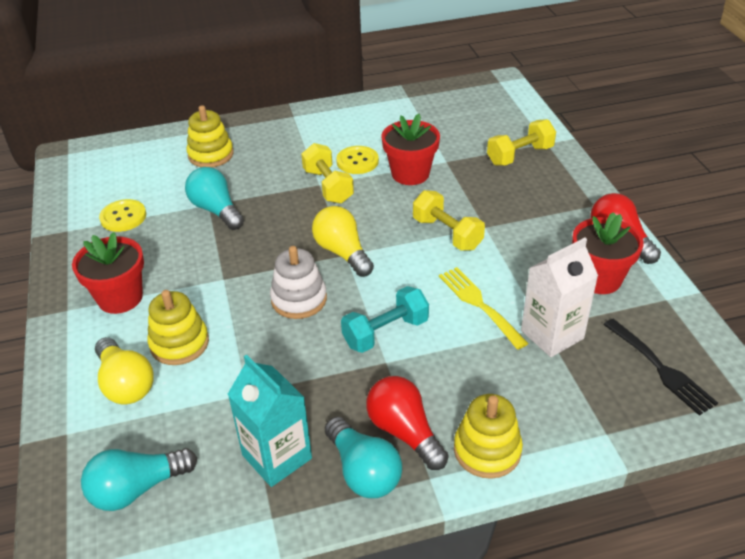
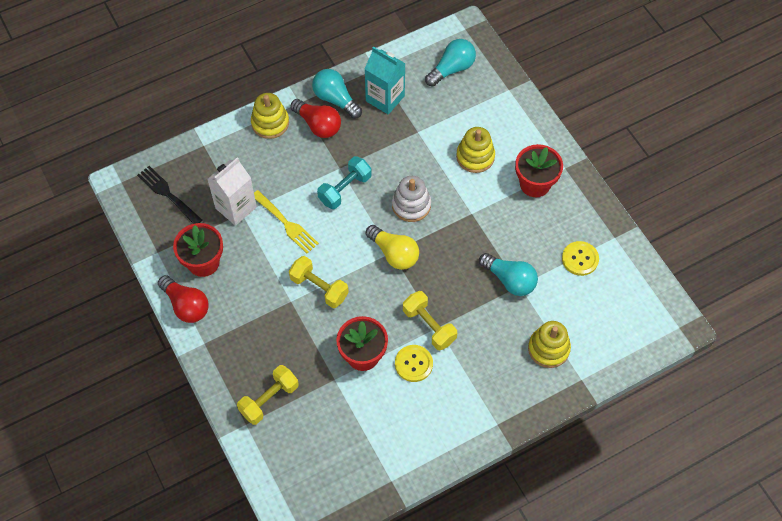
camera: 165 degrees right, 20 degrees up
(125, 383) = (493, 124): yellow light bulb -> none

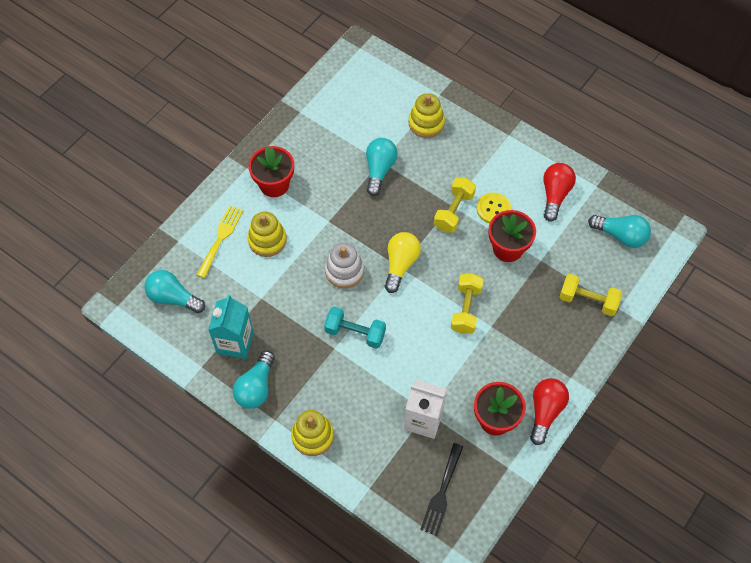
camera: 115 degrees left, 0 degrees up
(286, 223) = (417, 367): yellow fork -> yellow fork (220, 239)
(318, 125) = (294, 389): red light bulb -> red light bulb (555, 195)
(321, 471) = (620, 235): none -> turquoise light bulb
(580, 259) = (333, 128): yellow button -> none

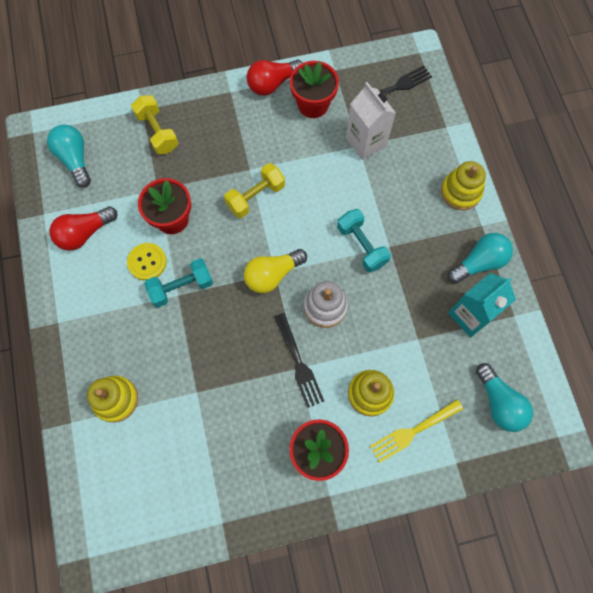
camera: 140 degrees left, 10 degrees up
(331, 224) = (298, 363): none -> black fork
(379, 170) = (206, 384): turquoise light bulb -> none
(453, 211) = (181, 287): yellow dumbbell -> turquoise dumbbell

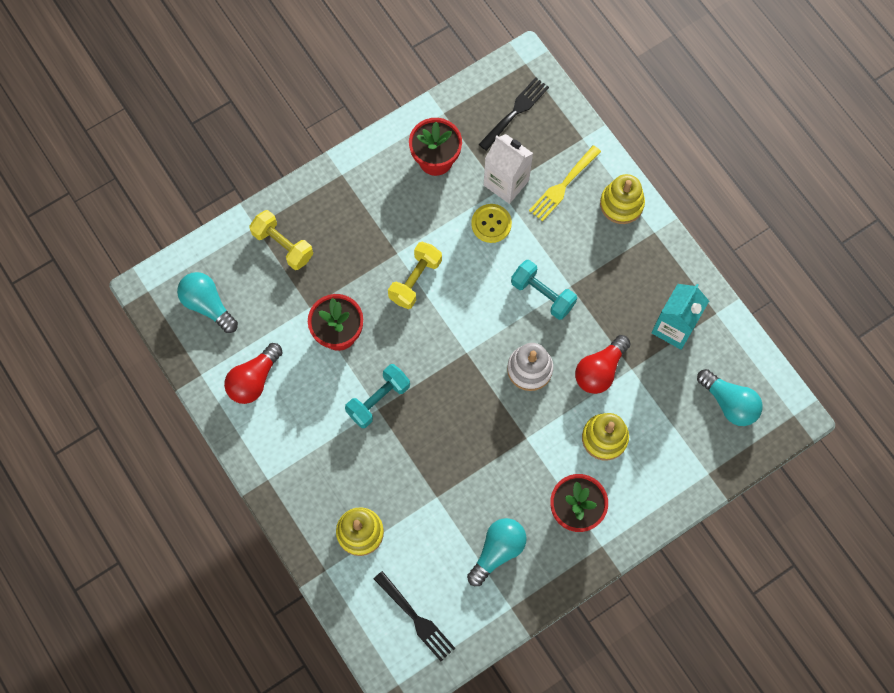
camera: 20 degrees left, 0 degrees up
(147, 262) = (332, 387): yellow button -> yellow button (491, 224)
(272, 84) = (383, 150): red light bulb -> red light bulb (600, 370)
(272, 275) = (465, 355): yellow light bulb -> none
(298, 363) = (525, 433): black fork -> black fork (416, 618)
(413, 431) = (658, 459): yellow fork -> yellow fork (563, 185)
(479, 263) = (664, 272): turquoise light bulb -> turquoise light bulb (497, 551)

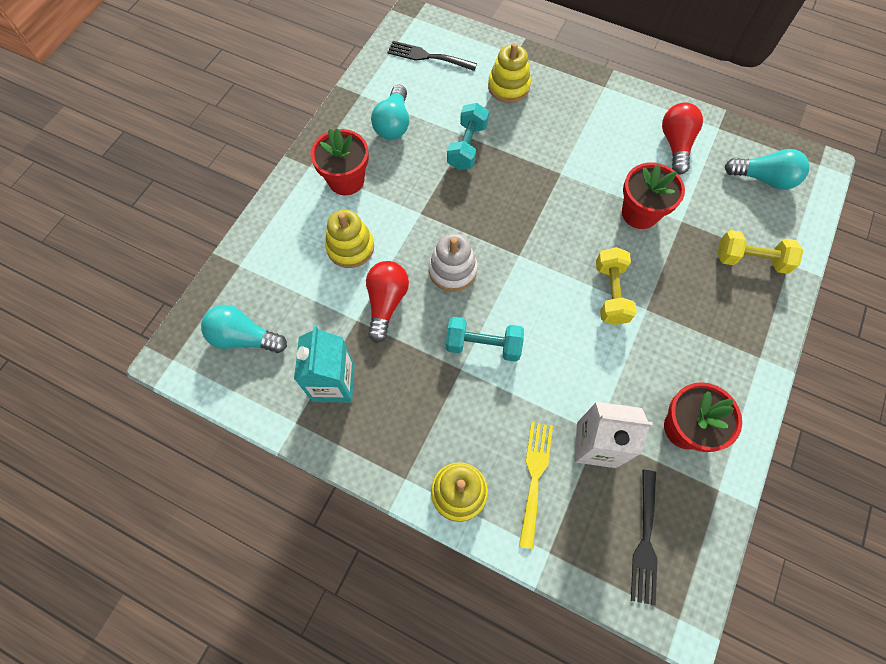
camera: 150 degrees right, 5 degrees down
(378, 400) = (565, 180): turquoise dumbbell -> turquoise dumbbell (467, 146)
(491, 224) = (580, 389): yellow button -> none

